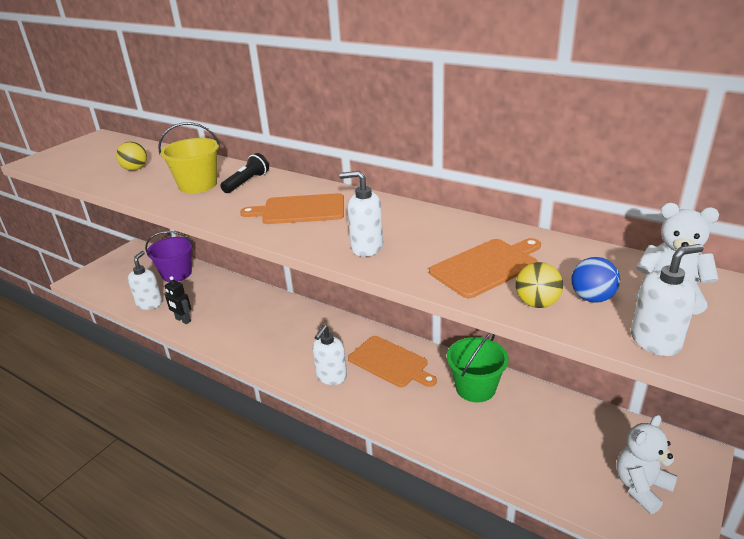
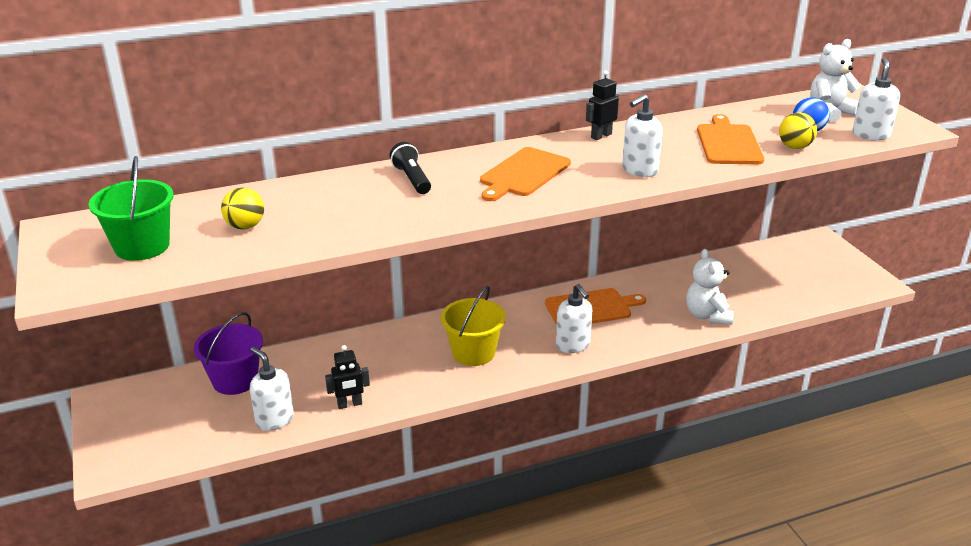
camera: 55 degrees left, 0 degrees up
(198, 185) = (370, 203): yellow bucket -> yellow bucket (473, 352)
(410, 211) = (601, 136): none -> black robot
(475, 388) = (670, 284): green bucket -> green bucket (142, 246)
(641, 487) = (829, 272): white teddy bear -> white teddy bear (707, 315)

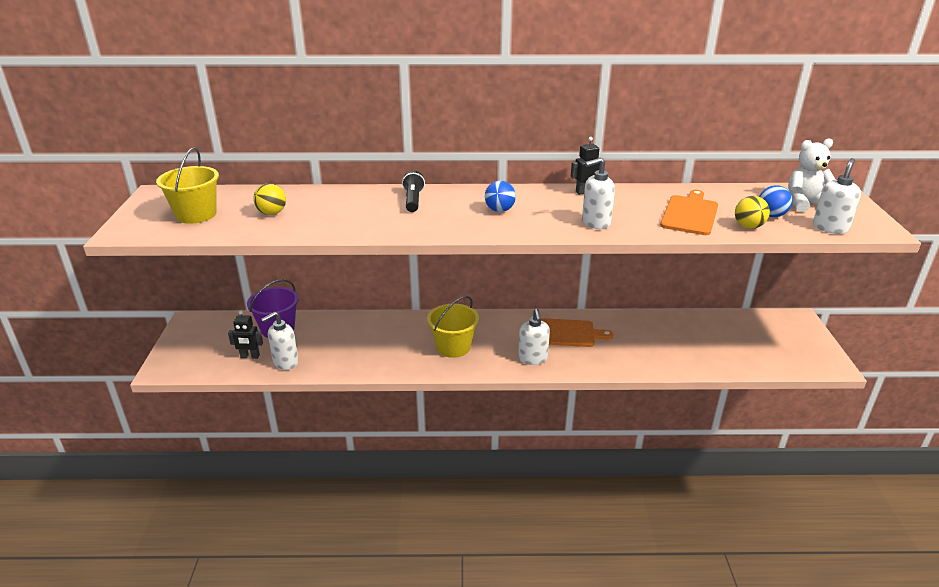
camera: 20 degrees right, 0 degrees up
(142, 246) = (196, 214): green bucket -> yellow bucket
(274, 420) = (285, 362): white soap dispenser -> white soap dispenser turned 105 degrees counterclockwise
(350, 404) = (342, 364): black robot -> black robot (250, 356)
(523, 174) = (499, 210): orange cutting board -> blue ball
(707, 315) = (658, 360): white teddy bear -> none

